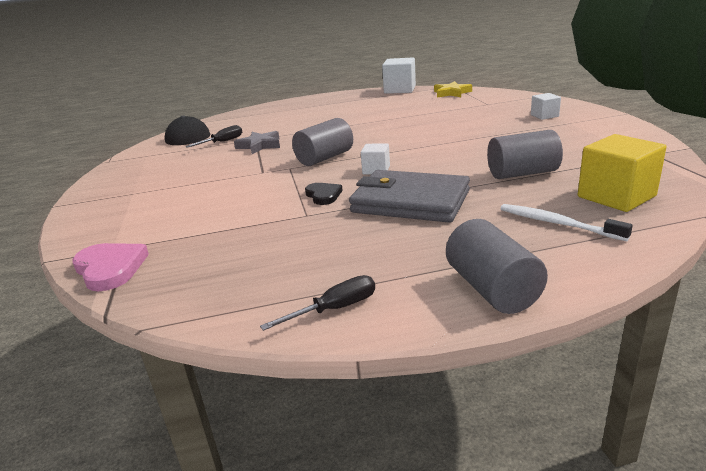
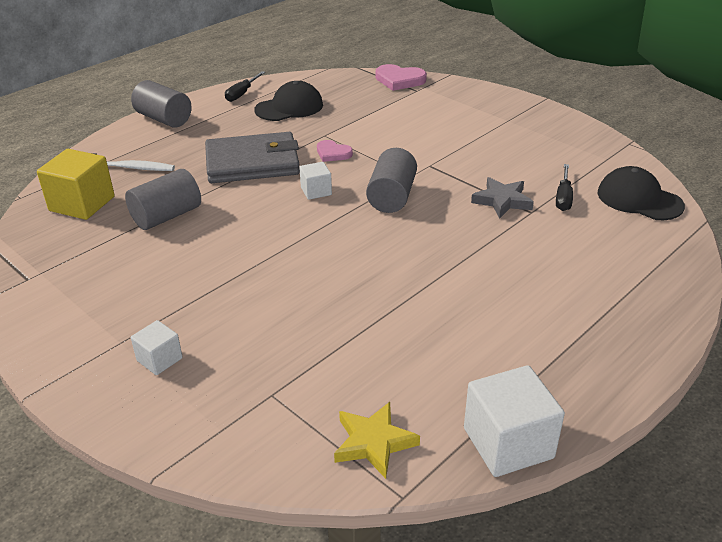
camera: 145 degrees right, 10 degrees up
(298, 261) = (289, 107): none -> black cap
(323, 195) = (333, 153): black heart -> pink heart

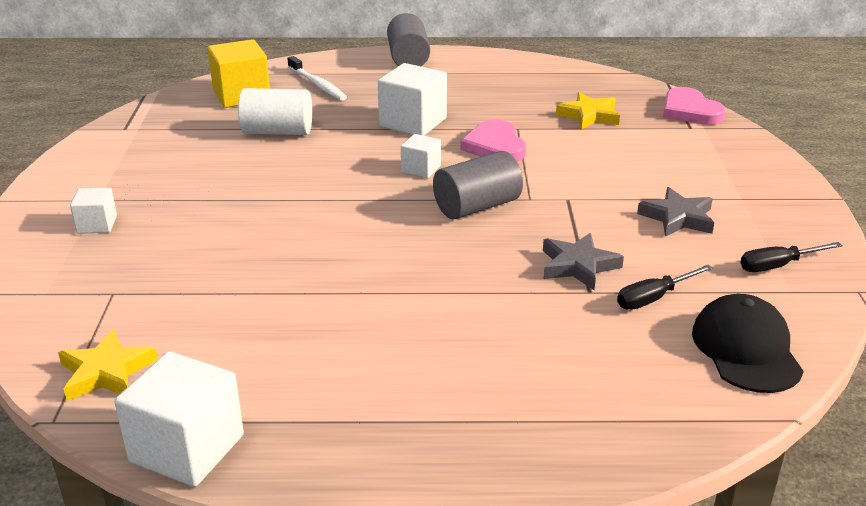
camera: 45 degrees right, 5 degrees down
(167, 216) = (277, 132): grey cylinder -> white cylinder
(242, 94) = (509, 64): black screwdriver -> black screwdriver (778, 266)
(252, 163) = (413, 123): grey wallet -> white cube
(289, 107) = (530, 92): black cap -> none
(333, 153) = (495, 146): pink heart -> pink heart, size x1.56
(351, 107) = (589, 115): none -> yellow star
(499, 147) = (678, 218): none -> grey star

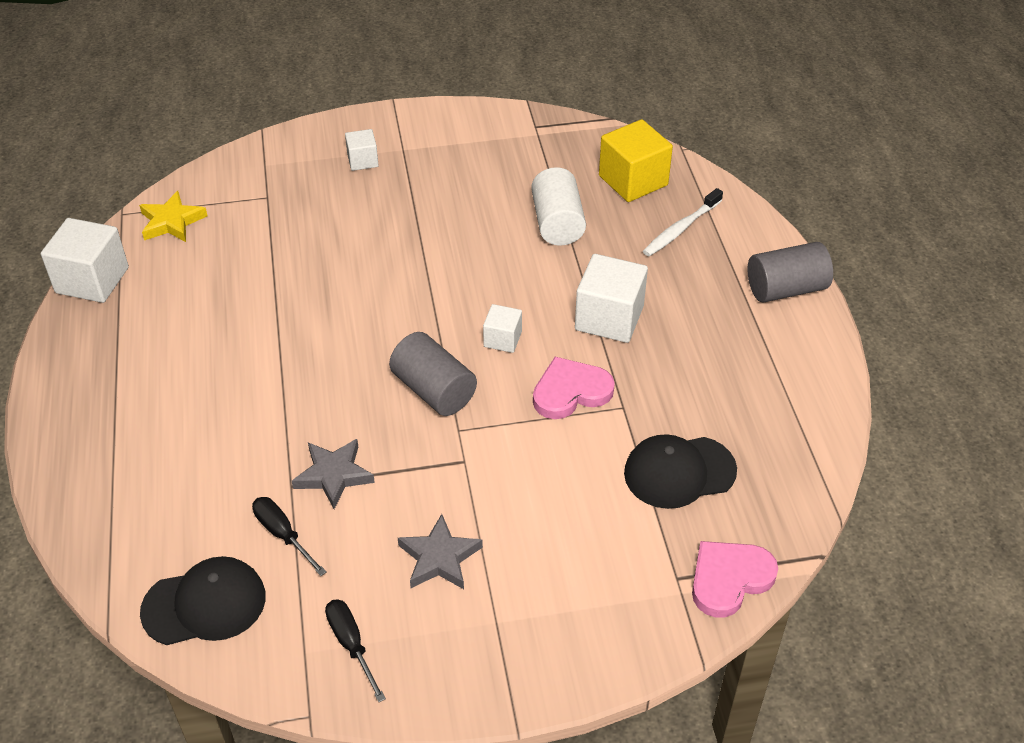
camera: 80 degrees right, 15 degrees up
(589, 115) = (679, 472): yellow star -> black cap

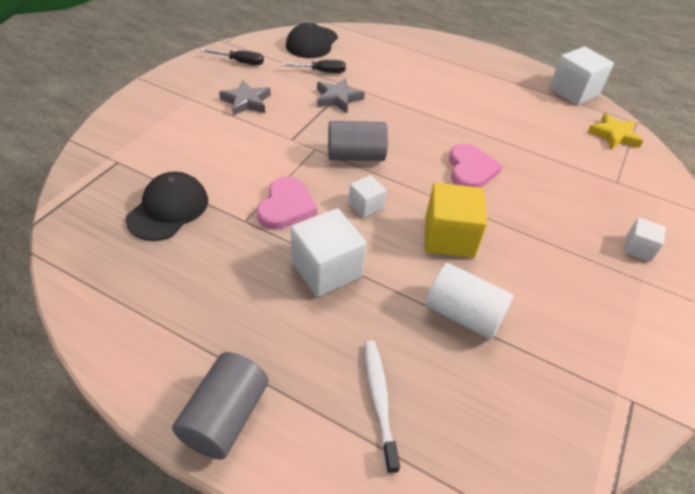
camera: 125 degrees right, 0 degrees up
(633, 180) = (482, 419): yellow cube -> yellow cube (449, 237)
(729, 579) = (85, 178): pink heart -> pink heart (470, 170)

